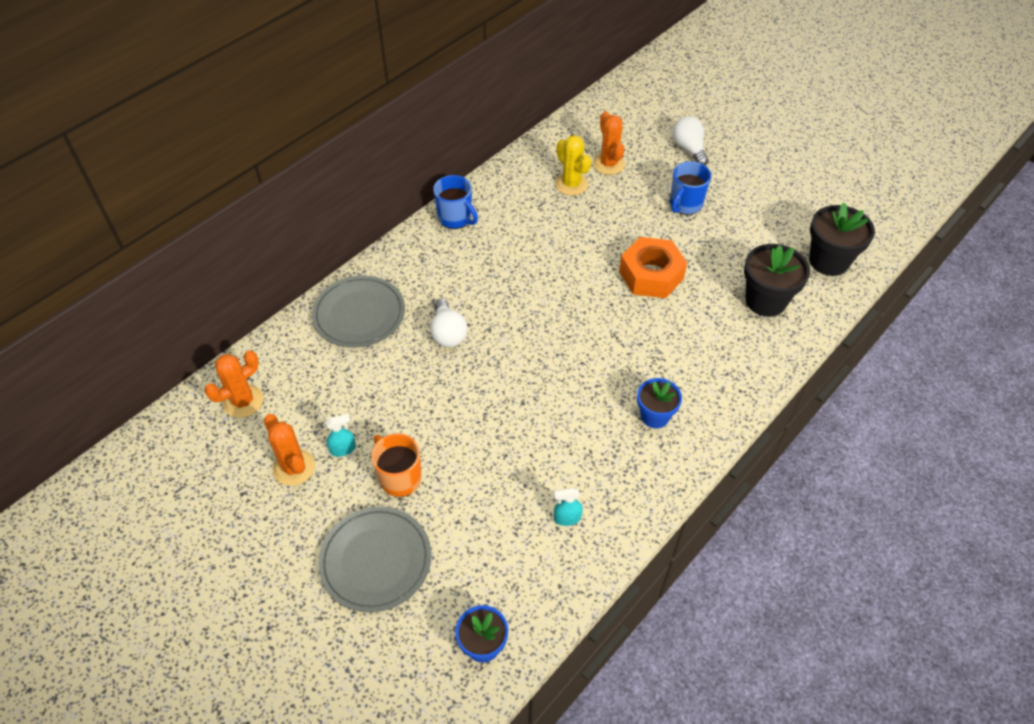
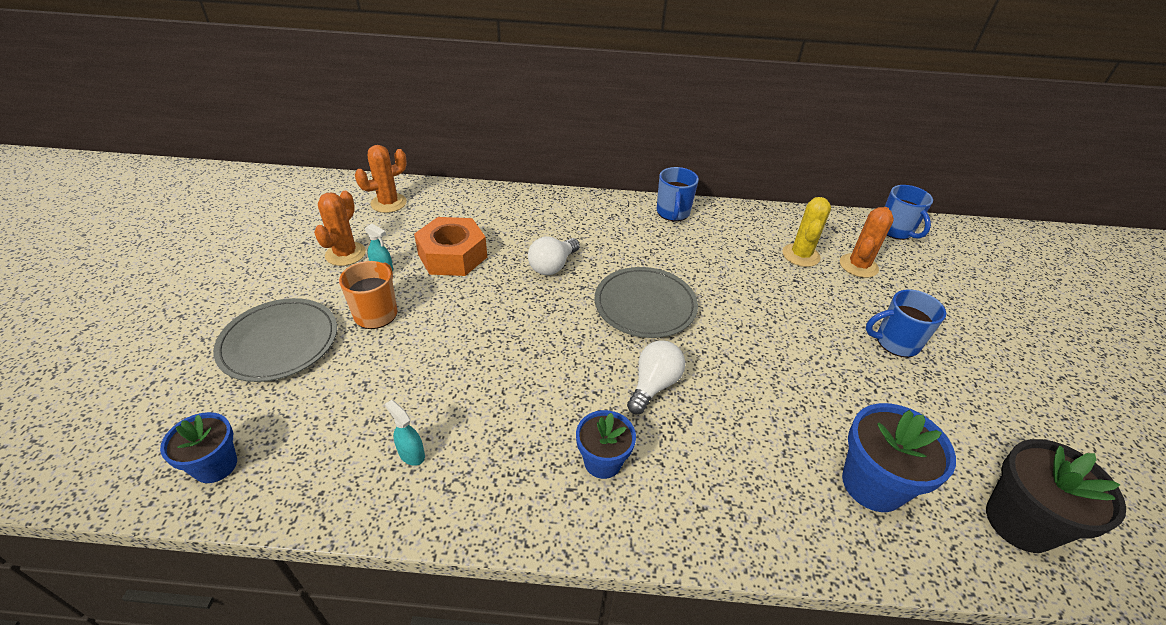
camera: 50 degrees right, 10 degrees down
(243, 401) = (388, 203): orange cactus -> orange cactus turned 45 degrees counterclockwise
(359, 314) = (521, 214): grey plate -> grey plate (645, 305)
(595, 116) = (896, 231): none -> blue mug
(651, 275) = (775, 362): orange nut -> orange nut (452, 255)
(689, 149) = (965, 309): white light bulb -> white light bulb (654, 385)
(765, 301) = (872, 484): black flower pot -> blue flower pot

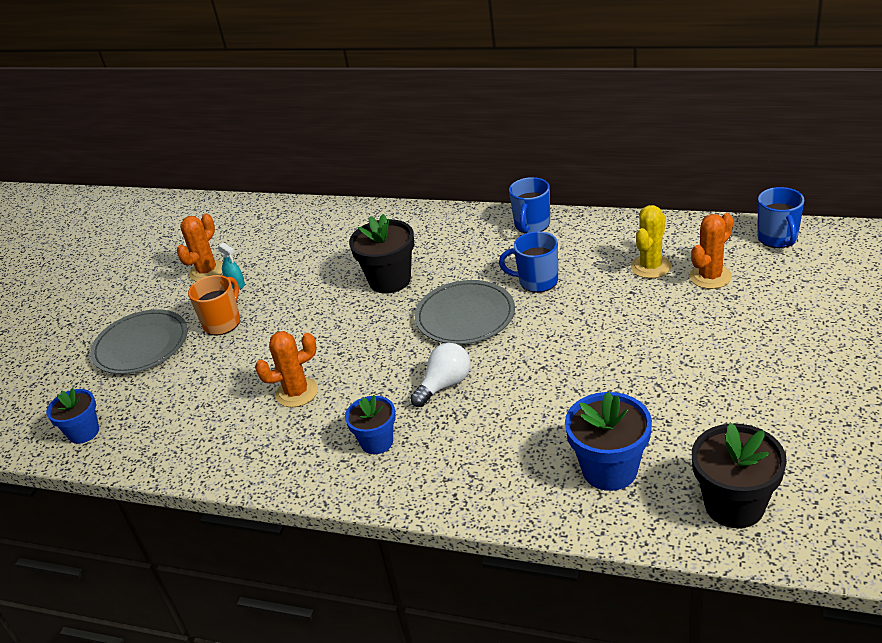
camera: 20 degrees right, 5 degrees down
(388, 203) = (255, 223): orange cactus -> orange cactus (297, 393)
(411, 454) = (226, 430): turquoise spray bottle -> none
(452, 255) = (300, 272): orange nut -> none
(552, 266) = (390, 280): white light bulb -> black flower pot
(895, 342) = (706, 352): blue mug -> blue mug (537, 281)

